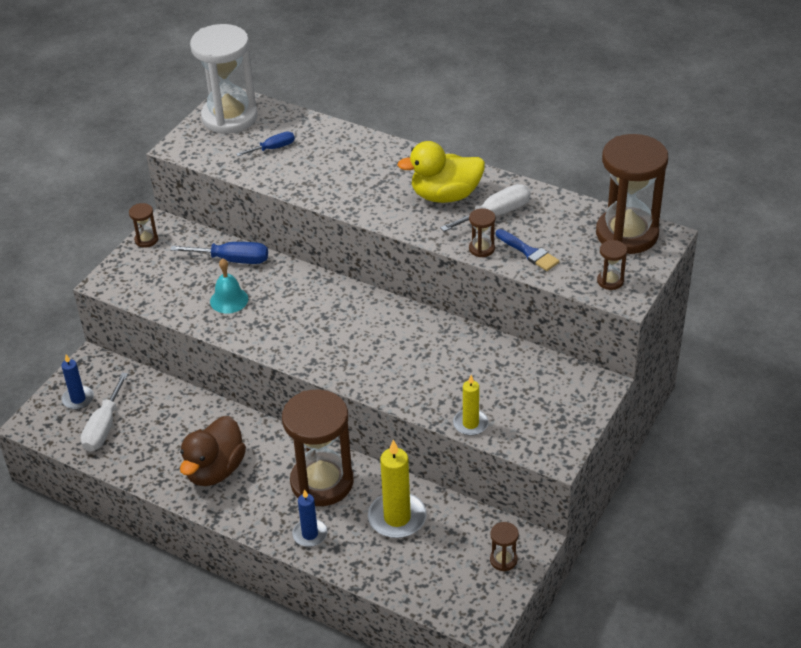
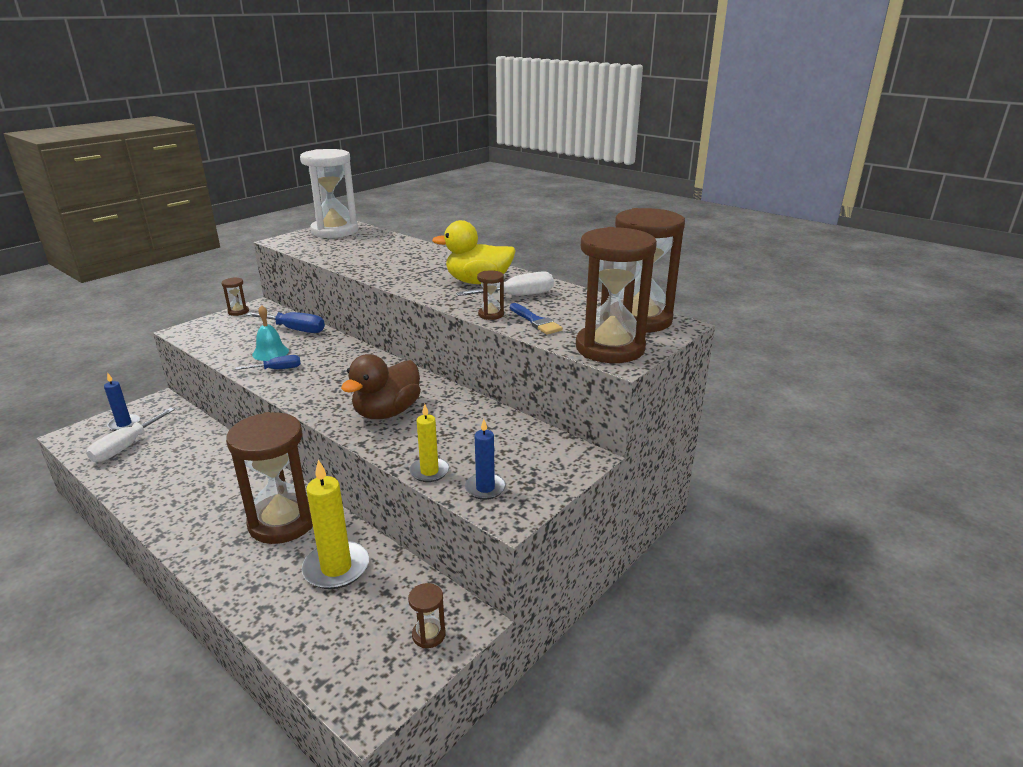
camera: 10 degrees right, 15 degrees down
(215, 470) = (191, 495): brown duck -> brown duck (387, 412)
(273, 148) = (353, 247): blue screwdriver -> blue screwdriver (278, 369)
(310, 534) = (237, 568): blue candle -> blue candle (485, 488)
(610, 281) = (610, 348): brown hourglass -> brown hourglass, size x2.42

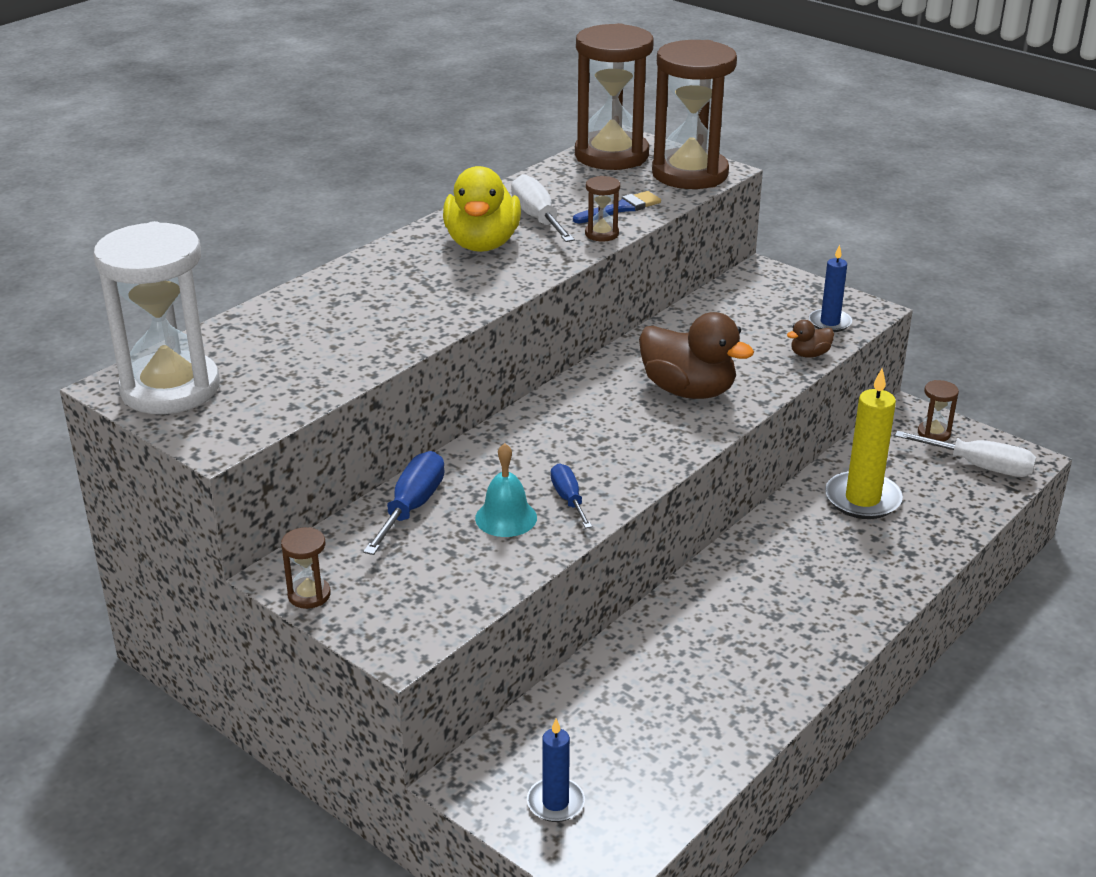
camera: 90 degrees left, 5 degrees up
(126, 447) = (633, 771): white screwdriver -> white screwdriver (980, 466)
(283, 522) = (793, 552): brown hourglass -> none
(429, 471) = (809, 354): yellow candle -> brown duck

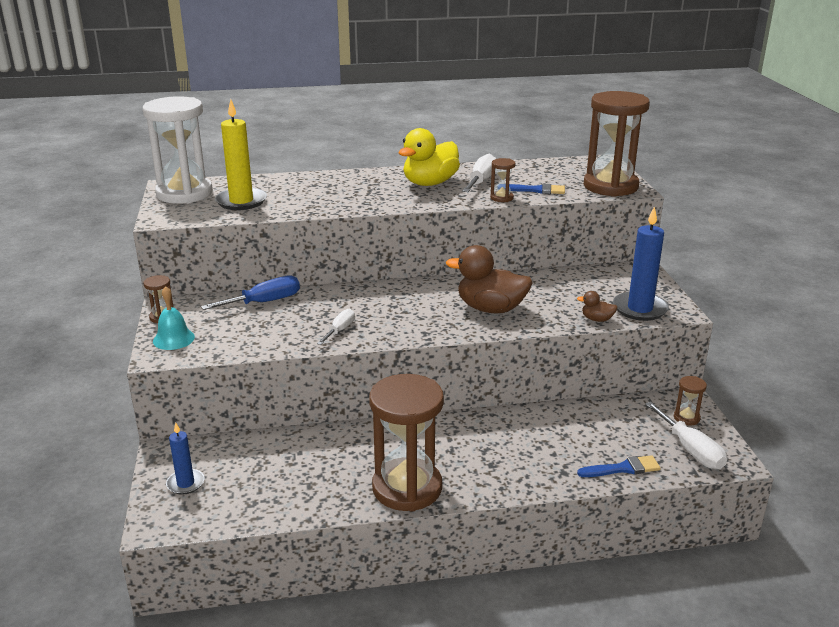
camera: 40 degrees right, 5 degrees down
(506, 518) = (296, 325): turquoise bell -> turquoise bell (173, 339)
(568, 499) = (340, 330): blue screwdriver -> white screwdriver
(611, 155) = (580, 166): brown hourglass -> brown hourglass (407, 488)
(688, 390) = (491, 309): brown duck -> brown duck turned 120 degrees clockwise
(830, 322) = (640, 309): blue candle -> blue candle, size x1.68
(862, 499) = (578, 430): yellow candle -> yellow candle (241, 201)
(952, 519) = (623, 468): none -> blue brush

